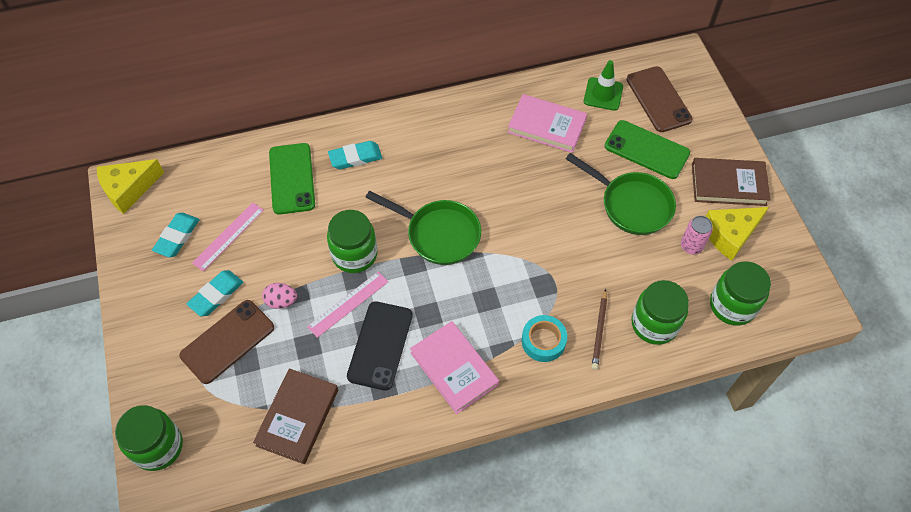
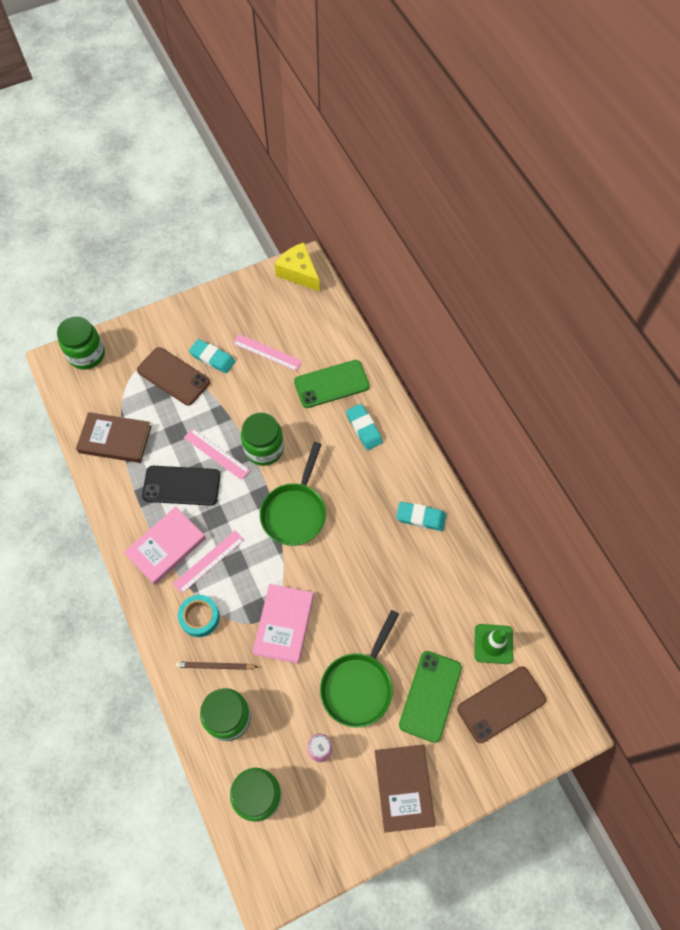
camera: 80 degrees right, 5 degrees up
(177, 237) = (260, 317): turquoise eraser -> turquoise eraser (420, 517)
(281, 301) = (212, 404): pink egg -> none
(480, 325) = (208, 561): none -> pink ruler
(546, 126) = (438, 591): pink book -> pink book (284, 624)
(730, 235) = (340, 791): yellow cheese -> none

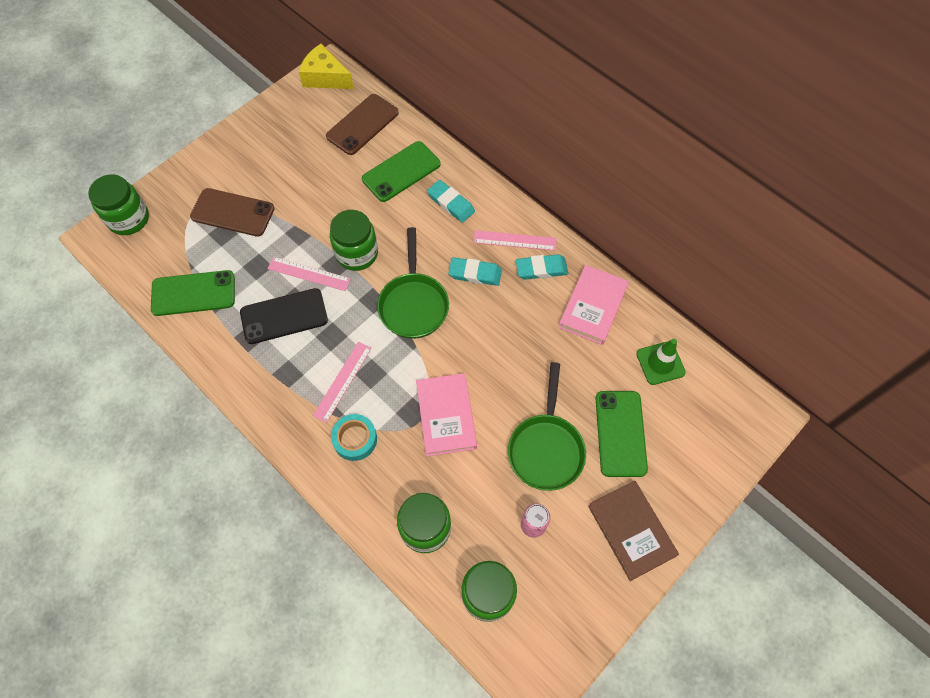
camera: 20 degrees left, 0 degrees up
(115, 439) = (193, 293): brown book -> green phone
(166, 547) = (291, 382): pink book -> pink book (593, 307)
(212, 358) = (267, 183): turquoise eraser -> turquoise eraser (475, 273)
(215, 666) = (391, 482): brown pencil -> none
(267, 352) = (322, 161): pink ruler -> pink ruler (514, 240)
(501, 704) = (691, 417): brown phone -> brown phone (362, 124)

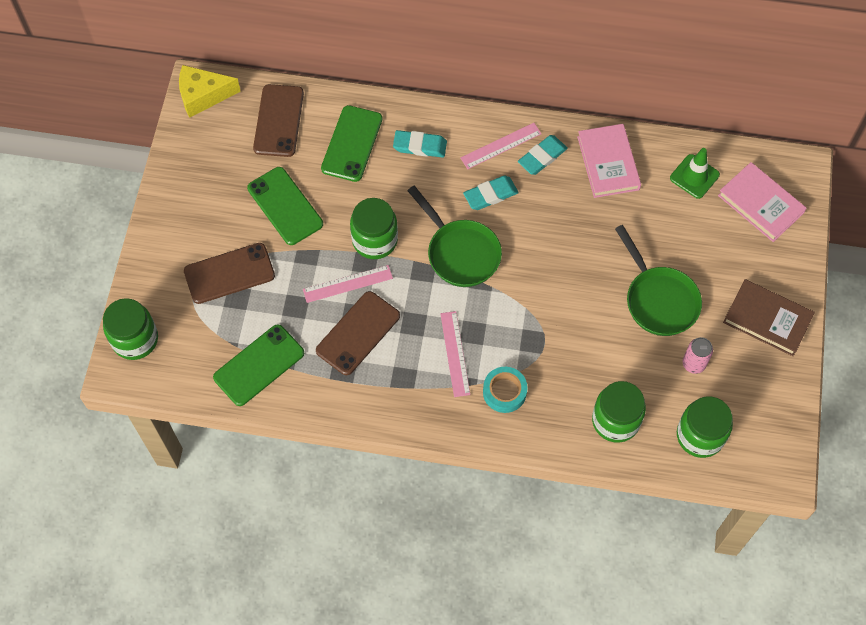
camera: 35 degrees left, 0 degrees up
(284, 316) = (358, 333): black phone -> brown phone
(446, 416) = (562, 326): pink book -> pink book (760, 204)
(620, 433) = (705, 251): green phone -> green phone (285, 206)

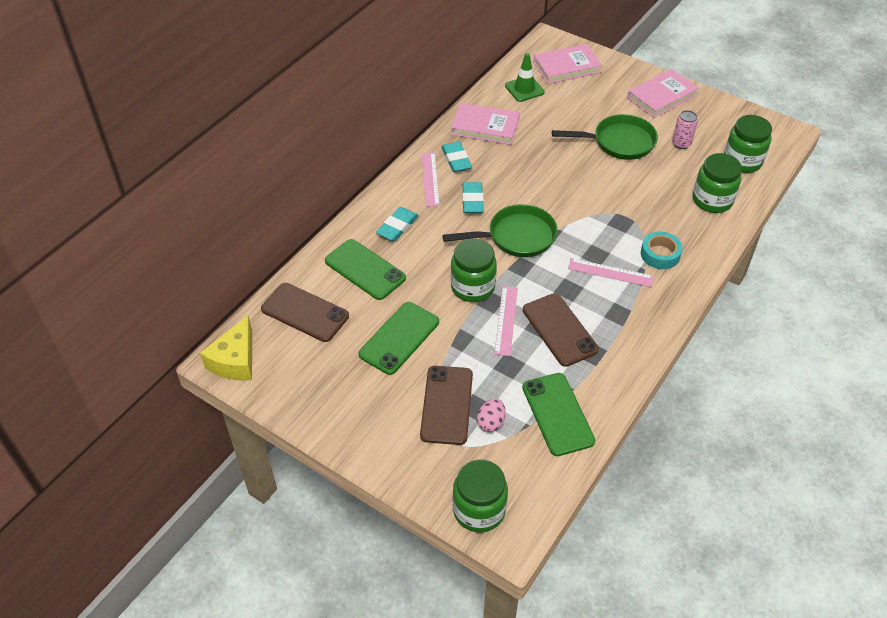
camera: 65 degrees left, 15 degrees down
(226, 315) = (491, 422): none -> pink egg
(285, 206) = (399, 338): green phone -> green phone turned 45 degrees counterclockwise
(767, 319) = (662, 96): brown book -> pink book

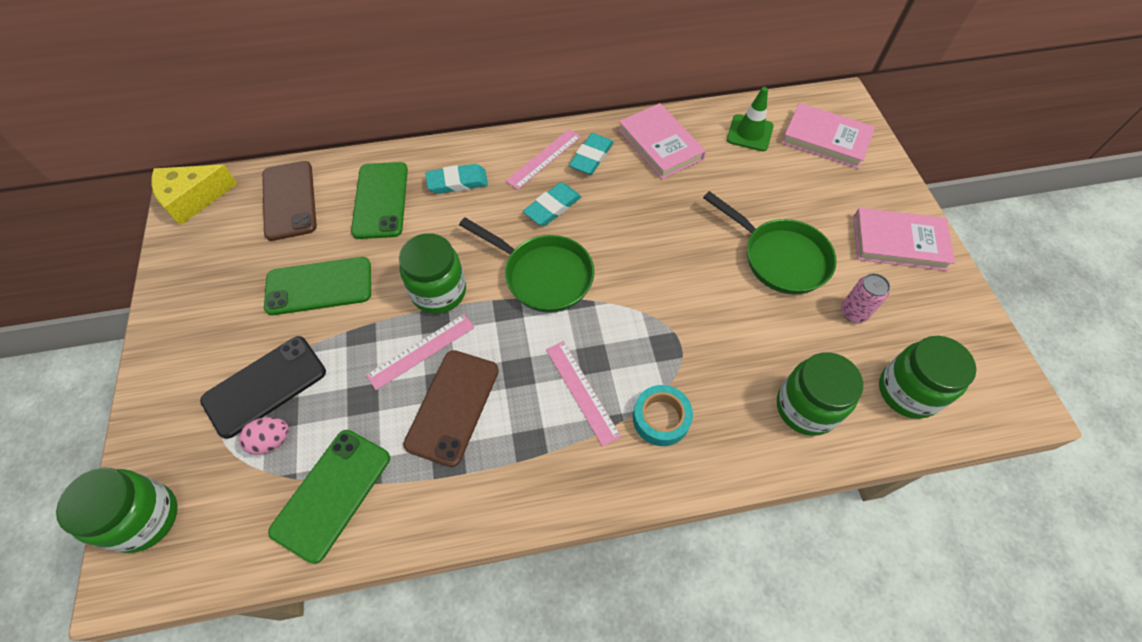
camera: 45 degrees right, 10 degrees up
(447, 405) = (265, 386): brown phone -> black phone

